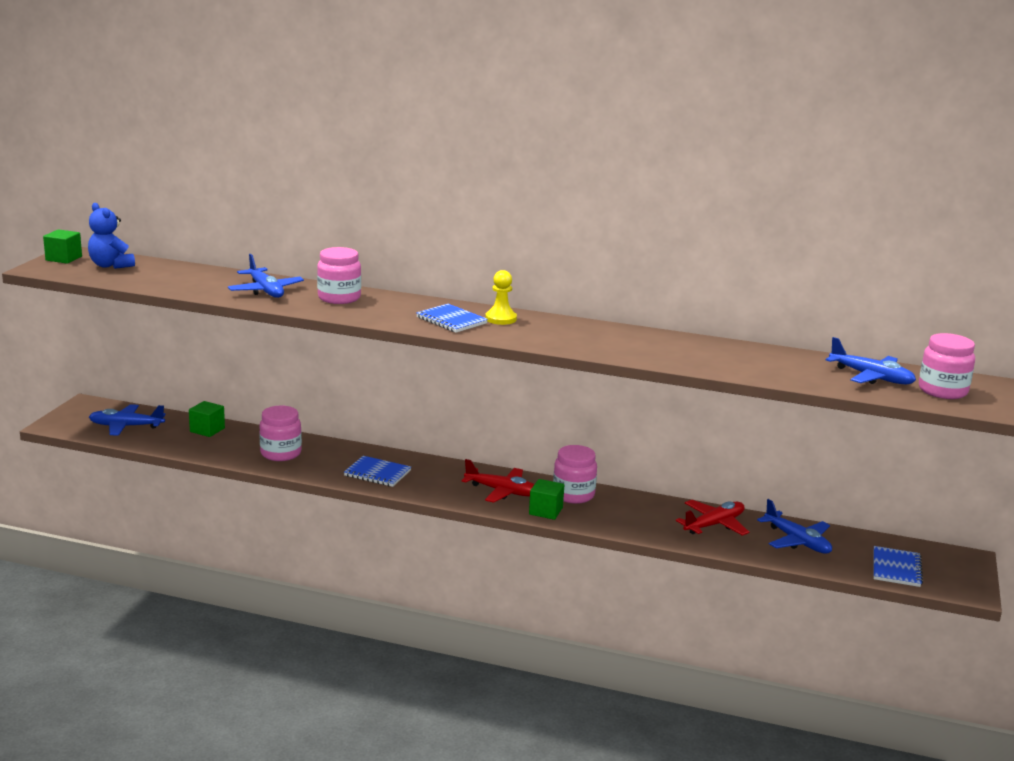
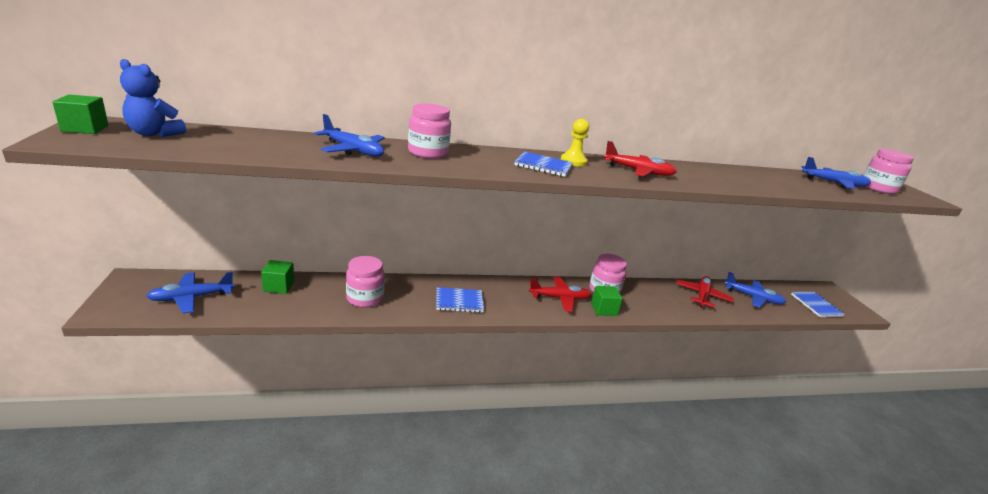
camera: 30 degrees left, 5 degrees up
(568, 336) = (638, 171): none -> red plane

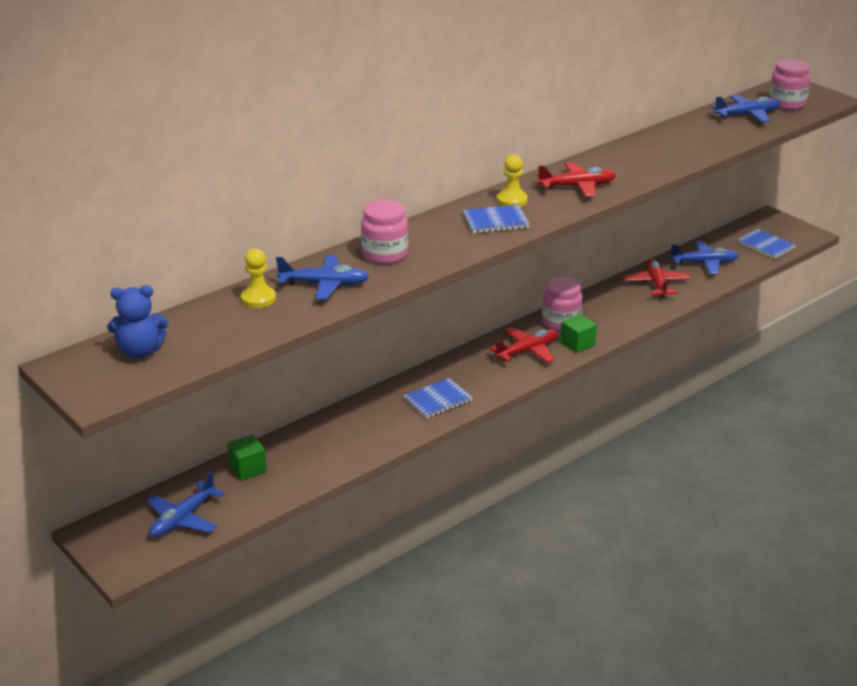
camera: 25 degrees left, 5 degrees up
(85, 129) = (77, 376): green cube -> none
(293, 141) = (258, 299): none -> yellow pawn
(365, 298) = (346, 440): pink jar -> none

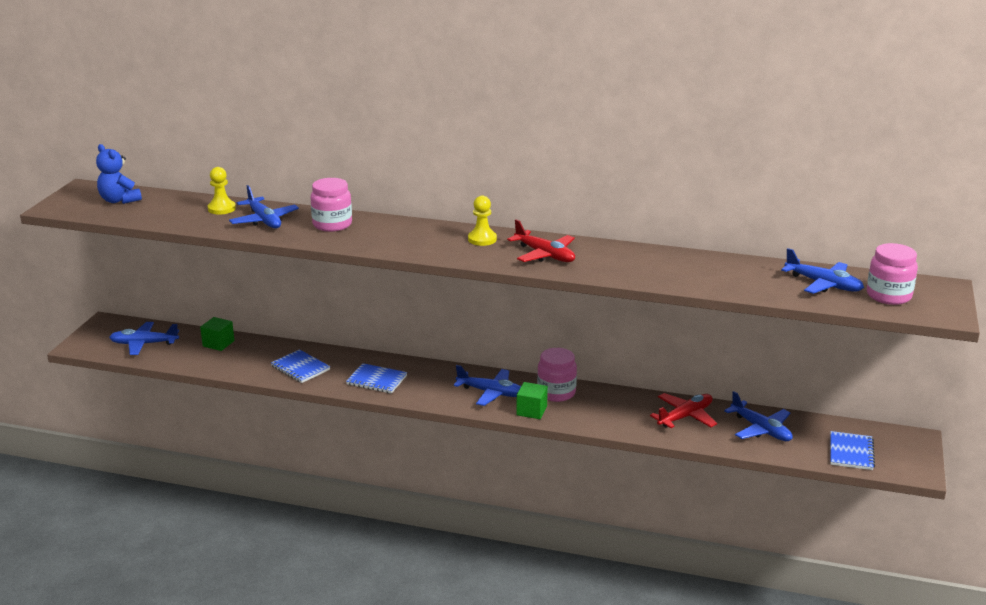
camera: 55 degrees right, 5 degrees down
(495, 221) = (437, 244): blue notebook -> blue notebook (300, 368)
(527, 351) = (491, 393): red plane -> blue plane

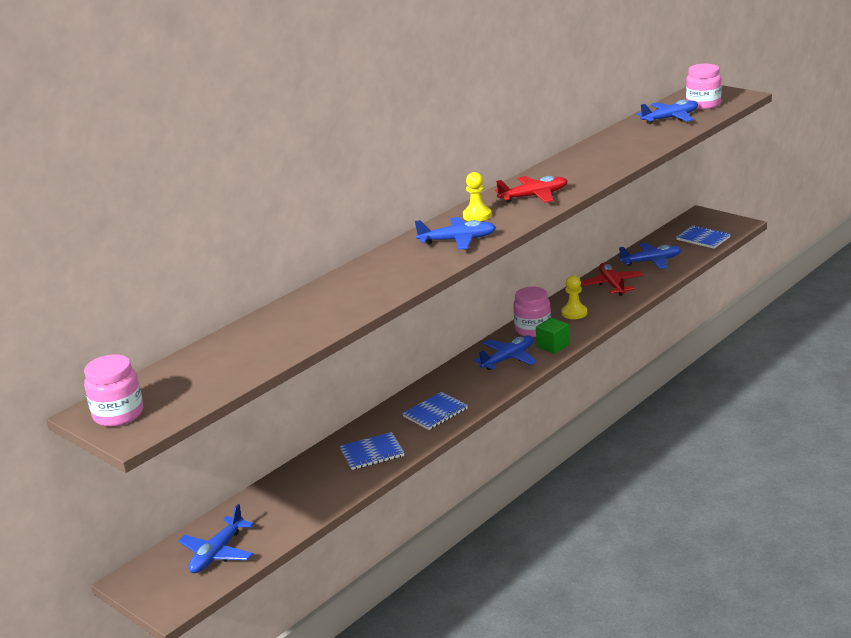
camera: 60 degrees left, 0 degrees up
(119, 200) = (162, 390): blue teddy bear -> none
(218, 343) = (269, 499): green cube -> none
(221, 208) = (263, 329): yellow pawn -> yellow pawn (574, 313)
(264, 220) = (322, 309): blue plane -> blue plane (458, 240)
(332, 224) = (372, 276): pink jar -> pink jar (118, 415)

